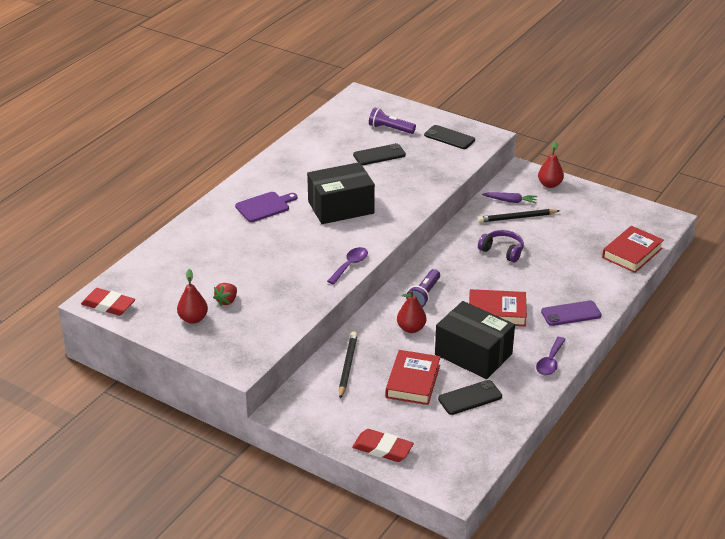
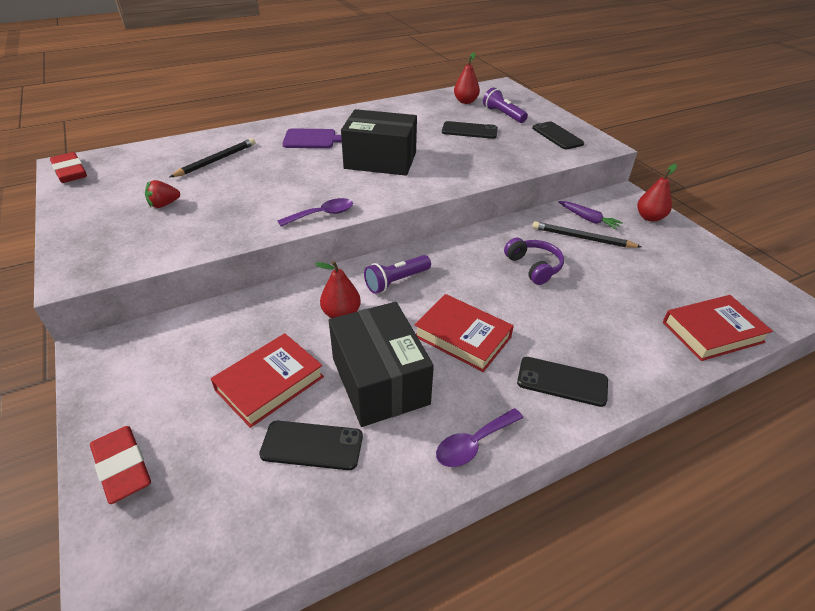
camera: 30 degrees right, 5 degrees up
(193, 319) = (111, 209): red pear -> red pear (465, 101)
(347, 366) = (224, 328): black pencil -> black pencil (216, 160)
(571, 314) = (562, 382): purple phone -> black phone

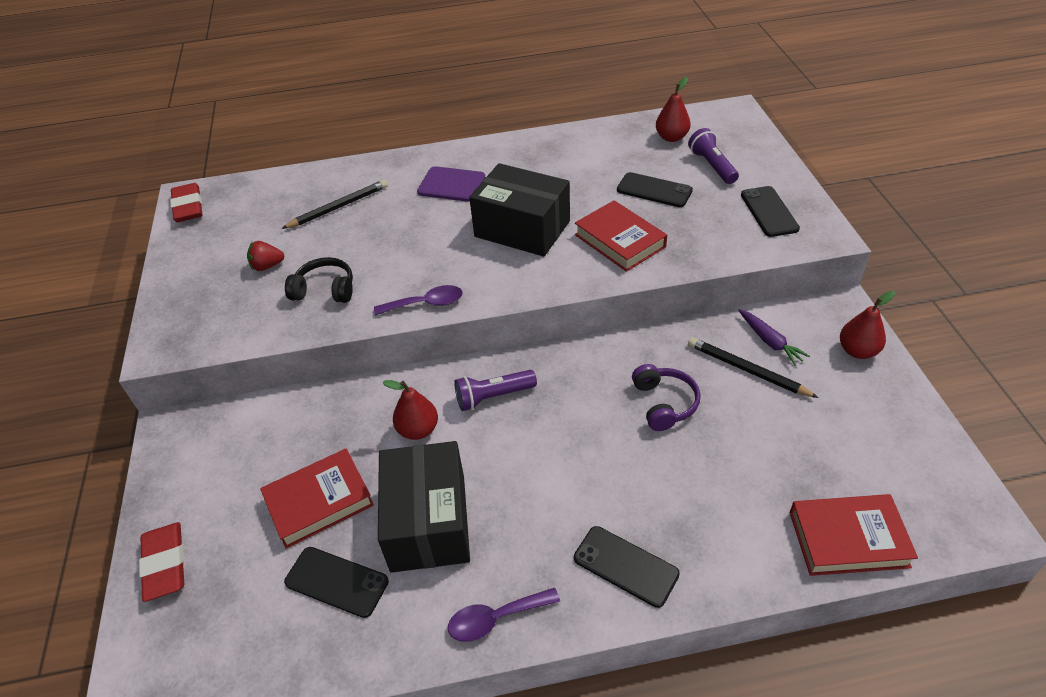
camera: 20 degrees right, 5 degrees up
(226, 215) = (325, 290): none -> black headphones
(462, 337) = (538, 485): red book -> red book (619, 241)

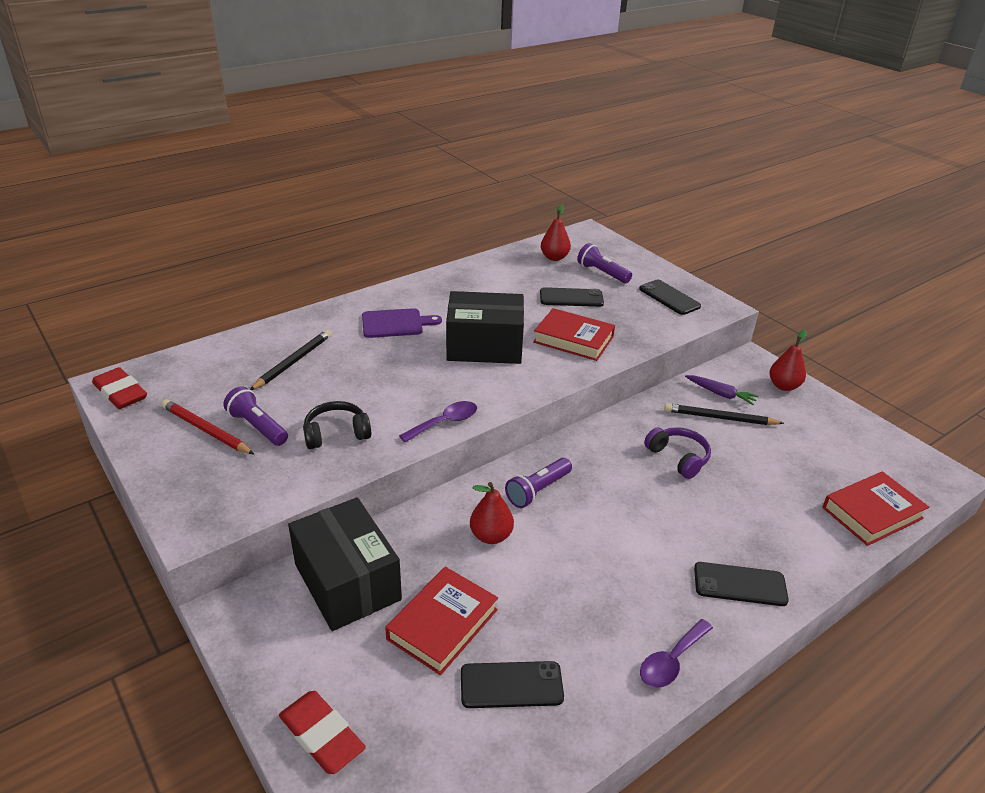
camera: 30 degrees left, 10 degrees down
(227, 259) = (206, 430): none -> red pencil
(267, 266) = (257, 427): red strawberry -> purple flashlight
(428, 522) = (557, 607): black box -> black box (347, 582)

